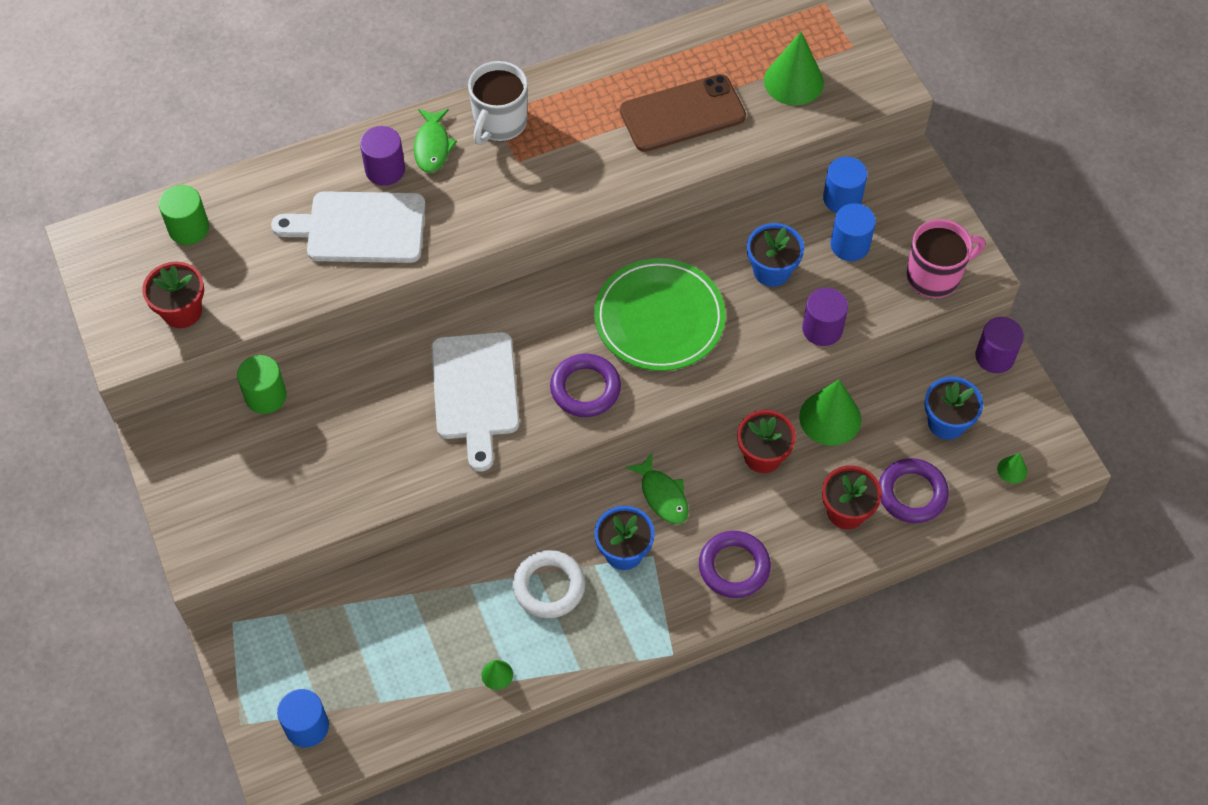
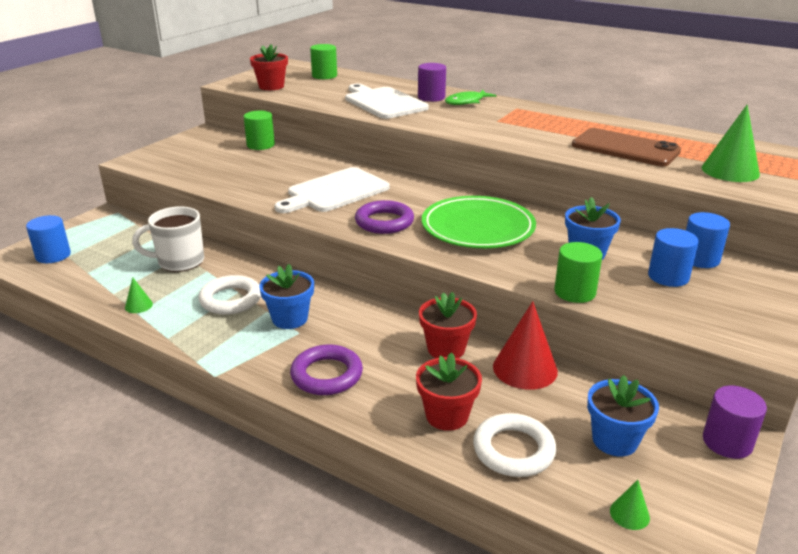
camera: 55 degrees right, 30 degrees down
(499, 123) = (513, 110): white mug -> white mug (179, 261)
(662, 495) = (356, 317): green fish -> none
(822, 329) = (574, 292): purple cylinder -> green cylinder
(830, 418) = (525, 368): green cone -> red cone
(912, 493) = (513, 450): purple ring -> white ring
(935, 276) = (718, 327): pink mug -> none

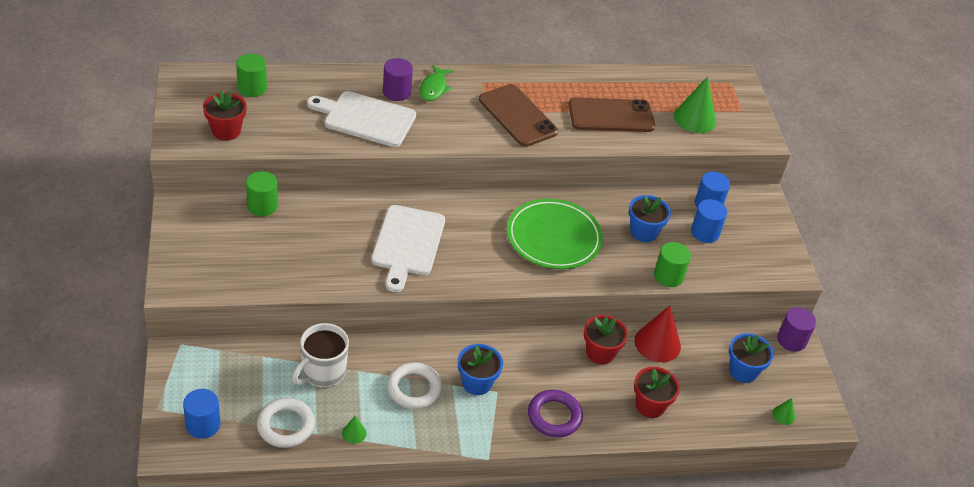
camera: 45 degrees left, 15 degrees up
(384, 222) = (485, 264): purple ring -> none
(513, 450) = (703, 408): white ring -> white ring (286, 426)
(522, 128) = (517, 116): none -> brown phone

